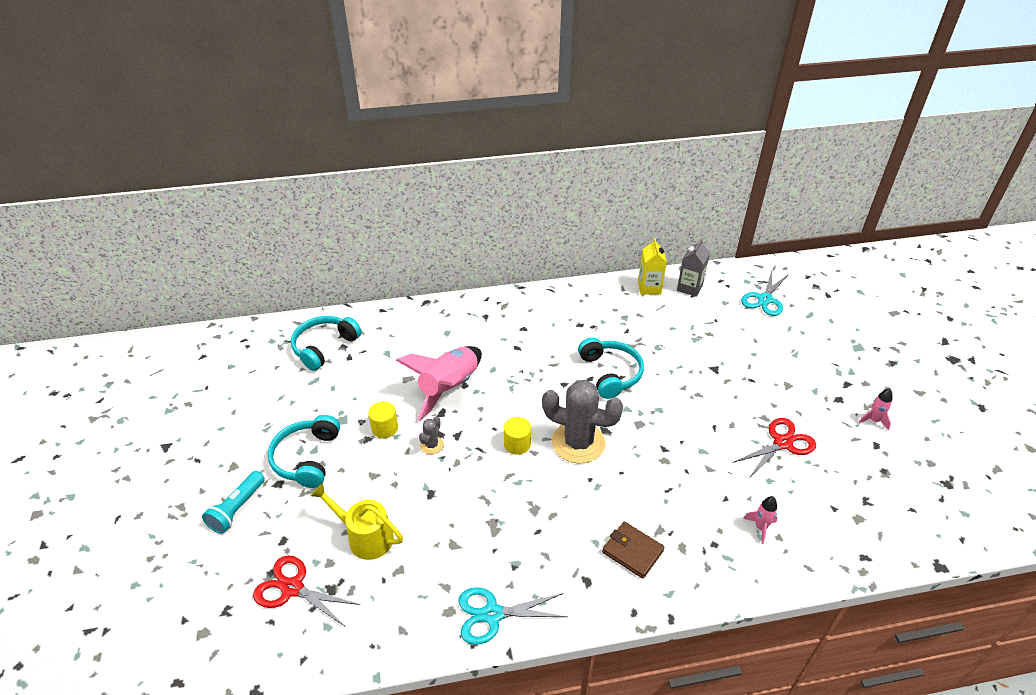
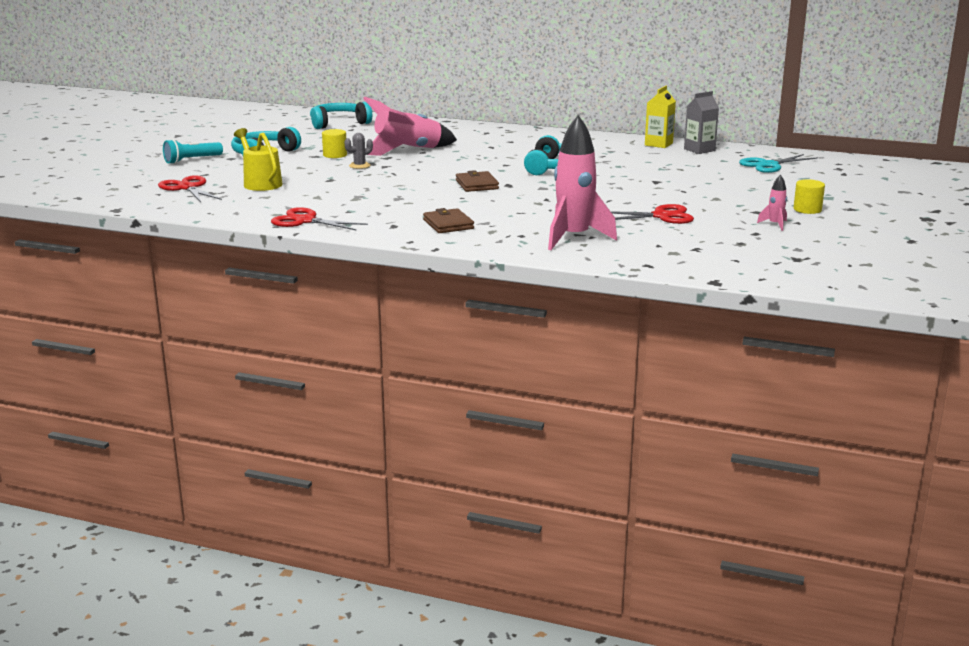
camera: 30 degrees right, 20 degrees down
(492, 614) = (305, 221): turquoise scissors -> red scissors
(517, 444) = (426, 177): yellow cylinder -> yellow cylinder (807, 209)
(578, 443) = (477, 185): grey cactus -> brown wallet
(760, 527) = (574, 238): pink rocket -> pink rocket, size x2.31

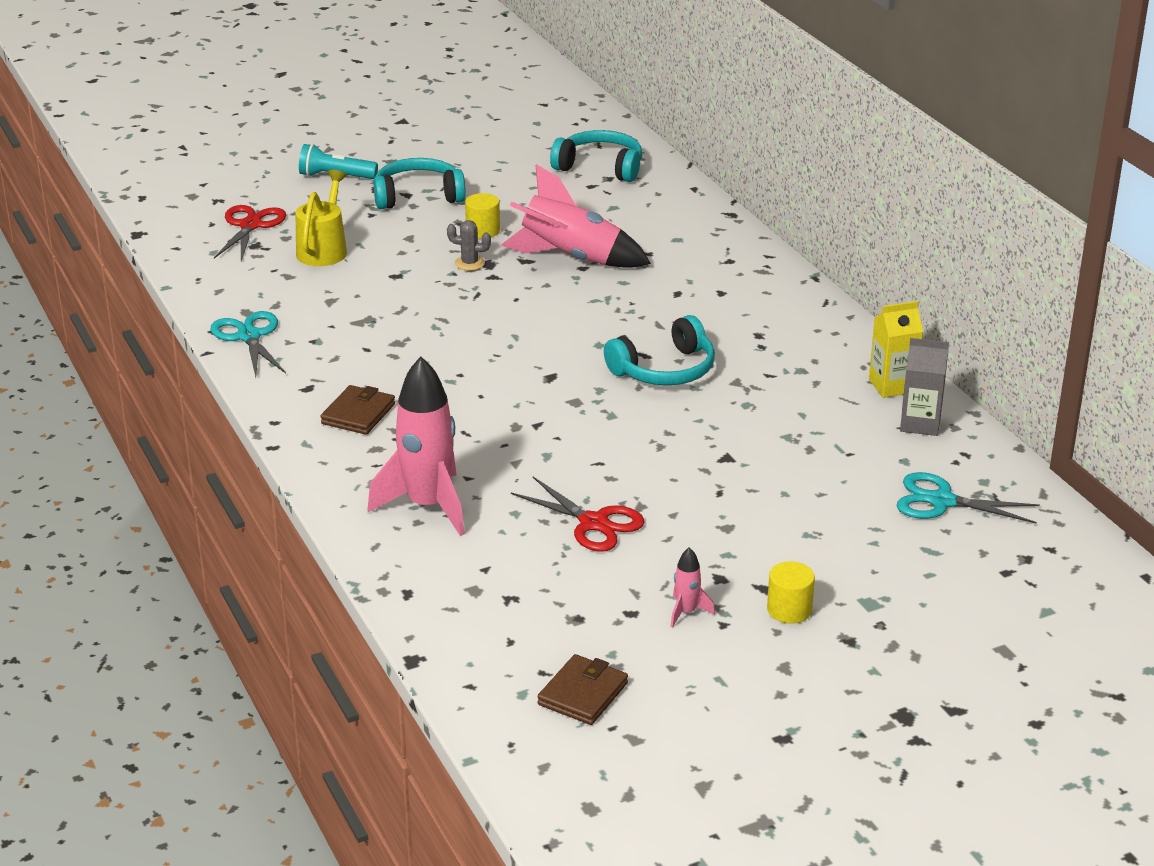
camera: 45 degrees right, 10 degrees up
(305, 221) = (249, 336): red scissors -> turquoise scissors
(477, 185) = (518, 359): brown wallet -> brown wallet (583, 694)

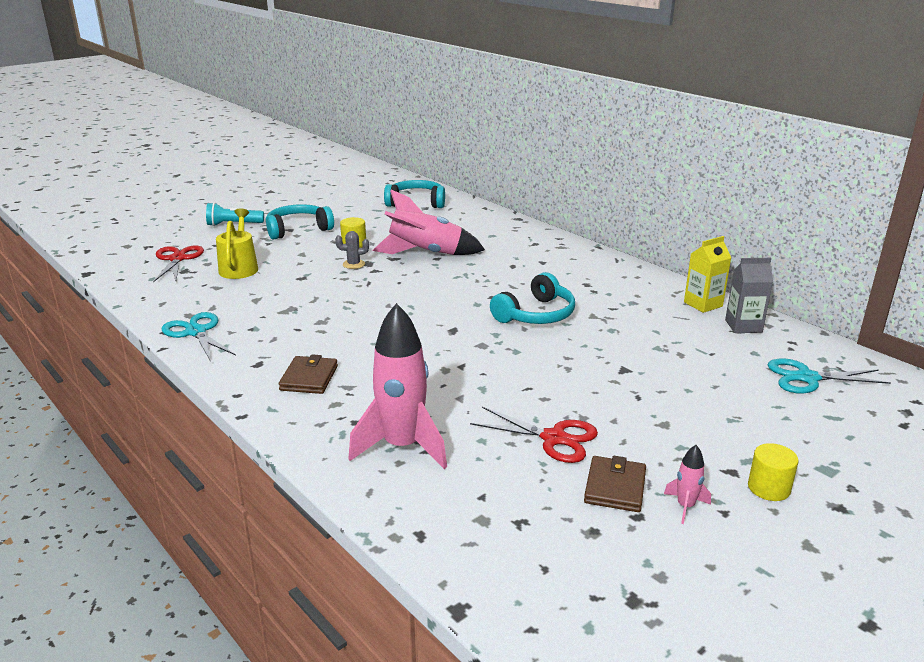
camera: 15 degrees left, 5 degrees down
(583, 694) = (648, 614): brown wallet -> brown wallet (615, 487)

